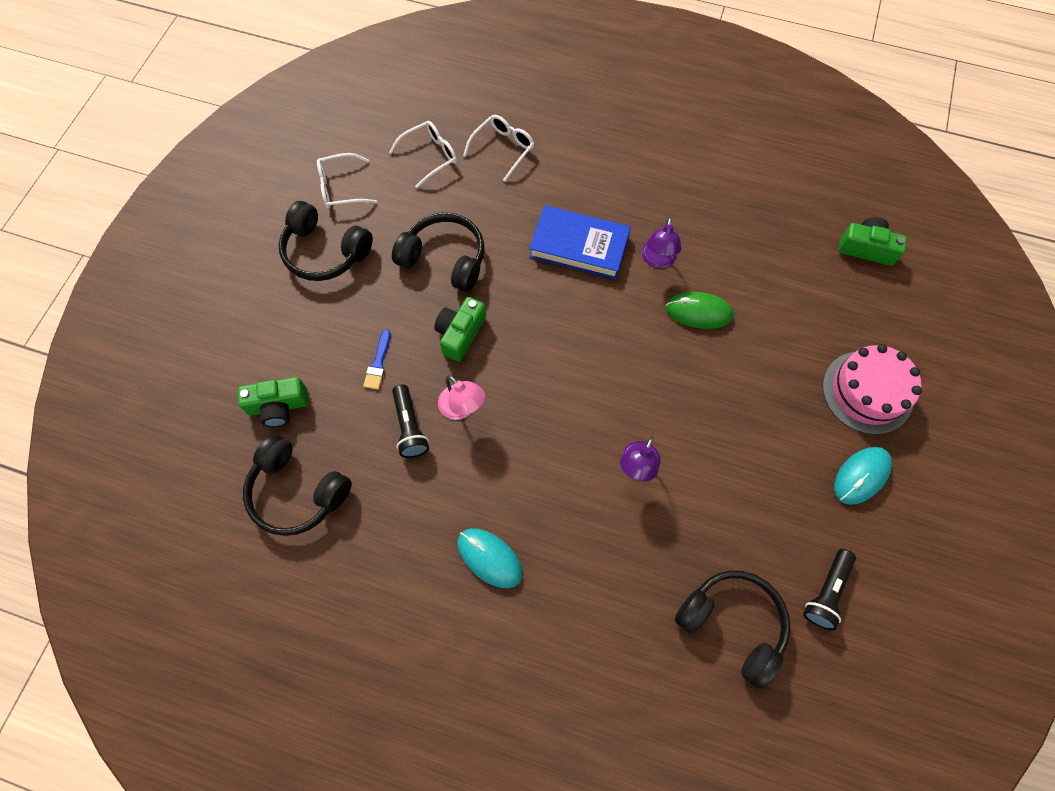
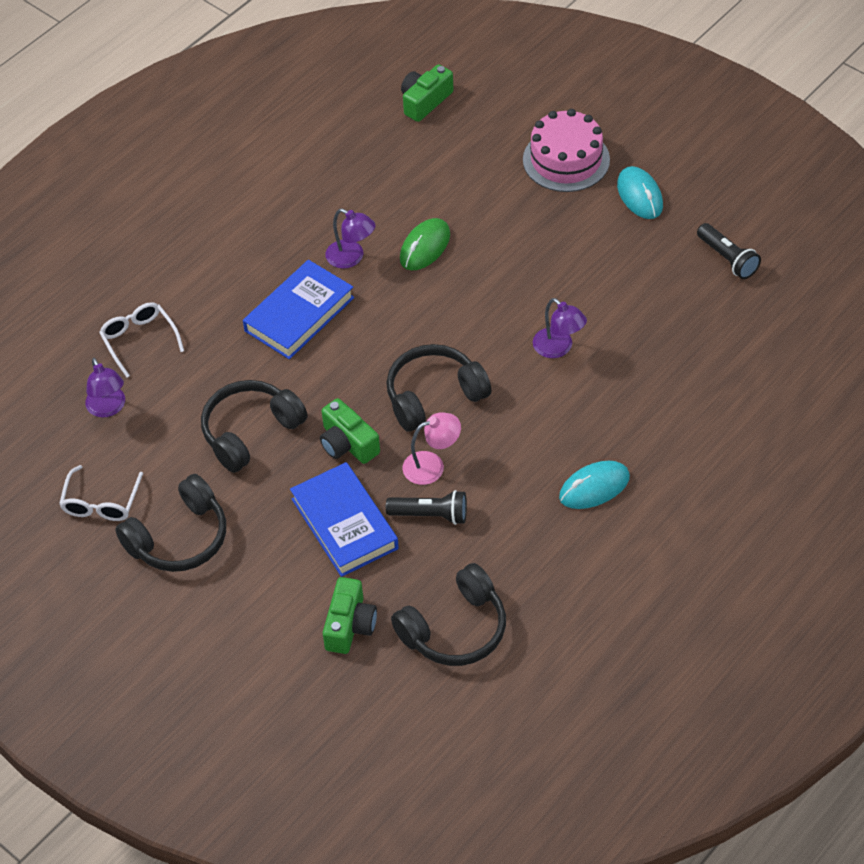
camera: 65 degrees left, 15 degrees down
(378, 363) = (345, 523): blue brush -> blue book
(430, 156) = (108, 408): white glasses -> purple lamp
(732, 624) = (728, 331): black headphones -> black headphones (434, 396)

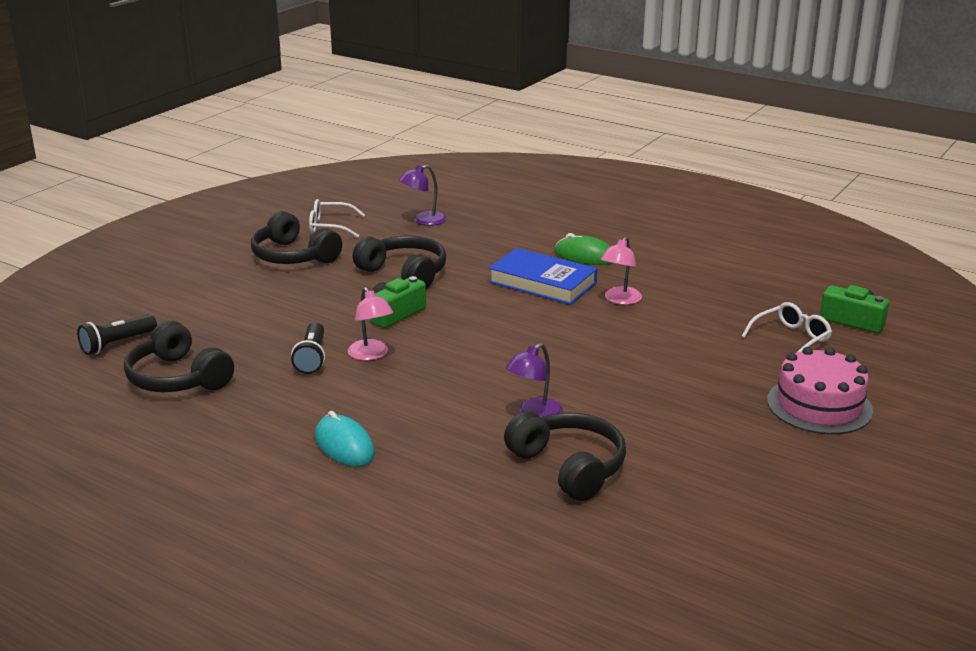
camera: 80 degrees right, 25 degrees down
(139, 340) = (496, 225): white glasses -> white glasses (791, 338)
(345, 523) = (304, 319): blue book -> none
(349, 625) = (193, 329): green camera -> none
(351, 258) = (620, 300): purple lamp -> pink lamp
(425, 247) = (649, 334): green mouse -> green mouse (585, 256)
(434, 396) = (457, 350): black headphones -> black headphones (569, 467)
(640, 195) = (790, 457): turquoise mouse -> none
(727, 259) = (714, 528): black flashlight -> black flashlight (117, 344)

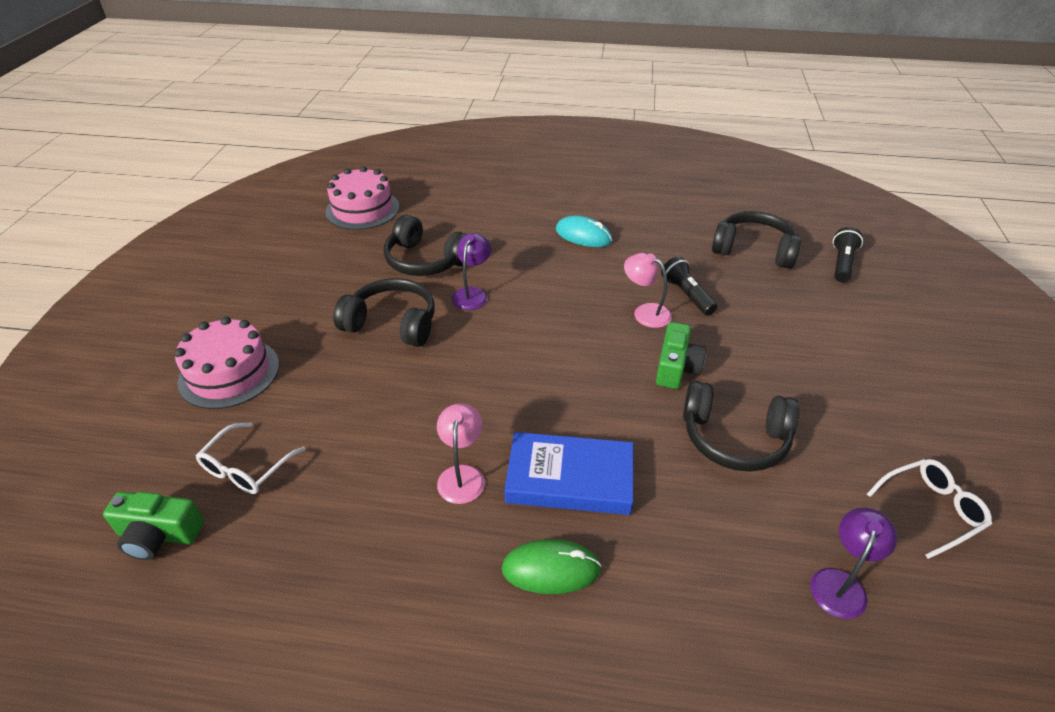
camera: 155 degrees right, 15 degrees up
(293, 256) = (882, 426): black headphones -> black headphones (392, 324)
(630, 578) = (362, 209): none -> pink cake

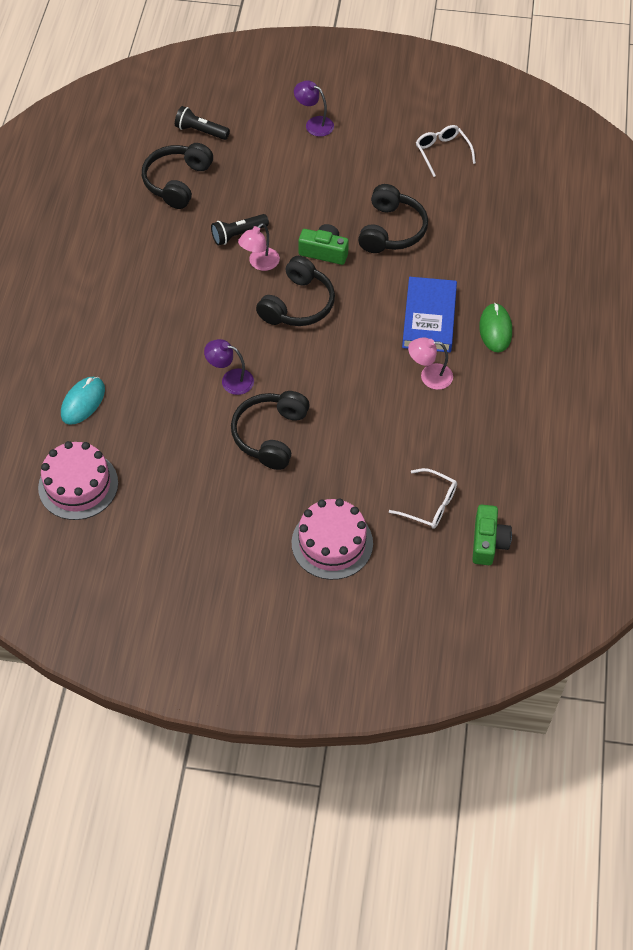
camera: 90 degrees left, 15 degrees up
(426, 261) = (178, 419): black headphones -> black headphones (298, 304)
(583, 235) = (145, 298): turquoise mouse -> turquoise mouse (83, 402)
(841, 583) = (493, 203): purple lamp -> purple lamp (314, 124)

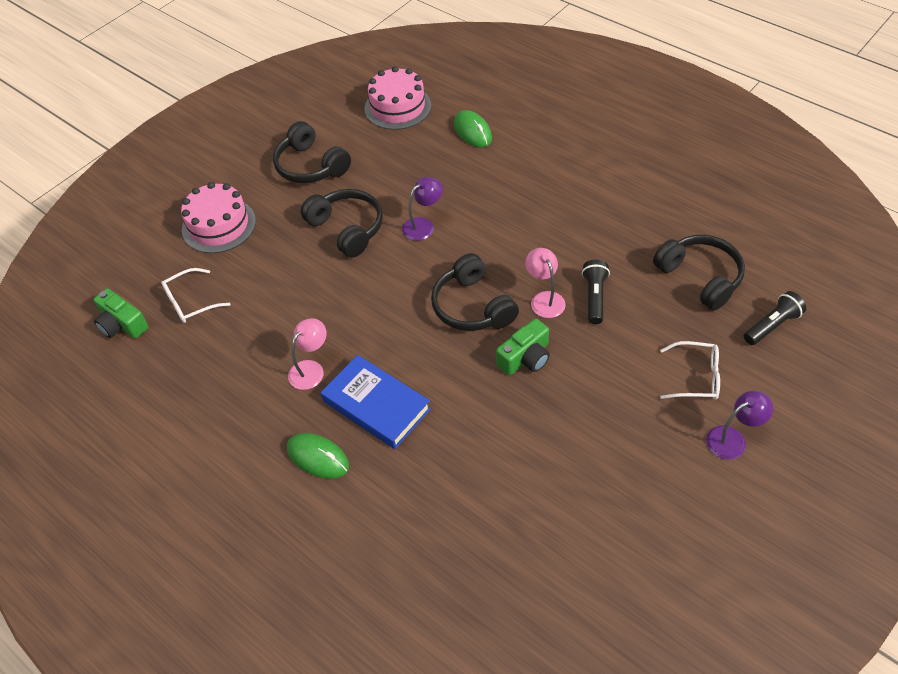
camera: 125 degrees right, 5 degrees down
(83, 402) = (472, 131): turquoise mouse -> green mouse
(391, 230) = (516, 433): black headphones -> black headphones (311, 166)
(442, 152) = (610, 555): white glasses -> white glasses (696, 377)

